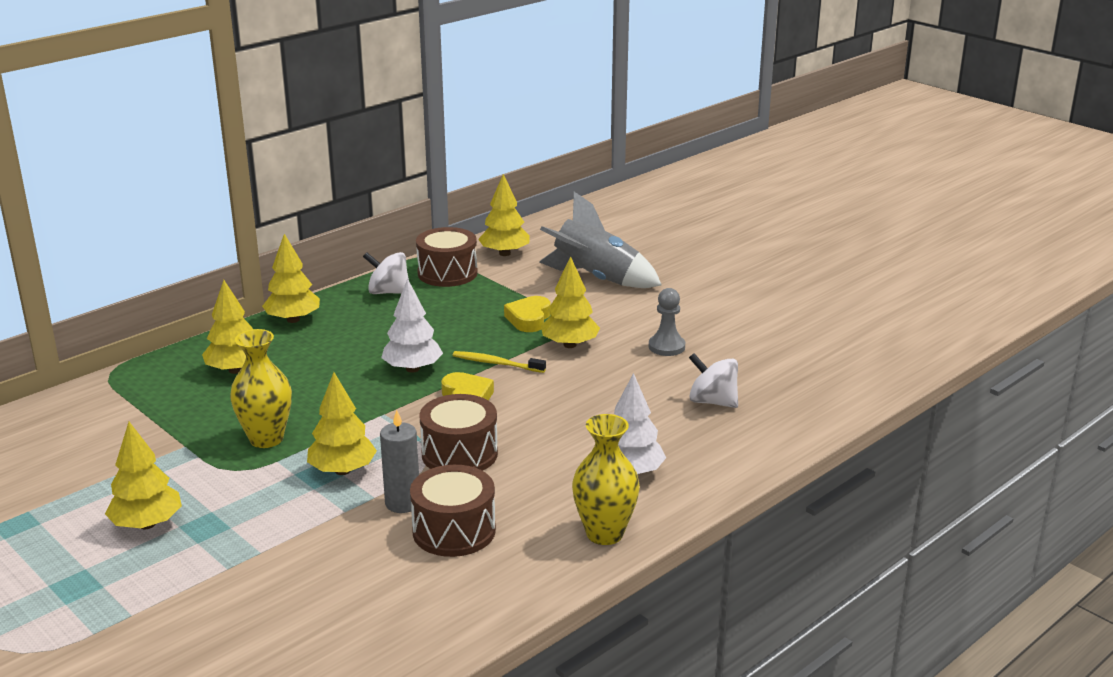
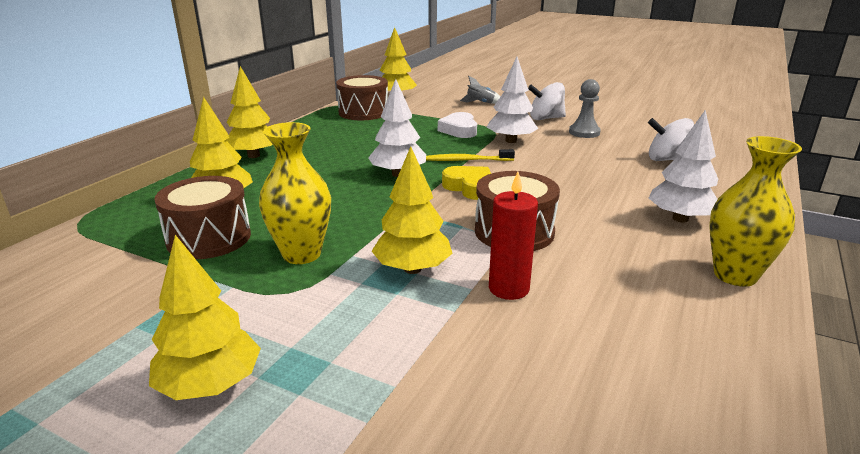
camera: 20 degrees left, 0 degrees up
(388, 292) = (325, 128): white spinning top -> white spinning top (545, 118)
(402, 503) = (508, 288): grey candle -> red candle
(454, 531) = (592, 305): brown drum -> brown drum (209, 238)
(529, 319) = (459, 130): yellow heart -> white heart
(570, 345) = (511, 141): yellow tree -> white tree
(595, 279) = (480, 103): grey rocket -> grey rocket, size x0.42

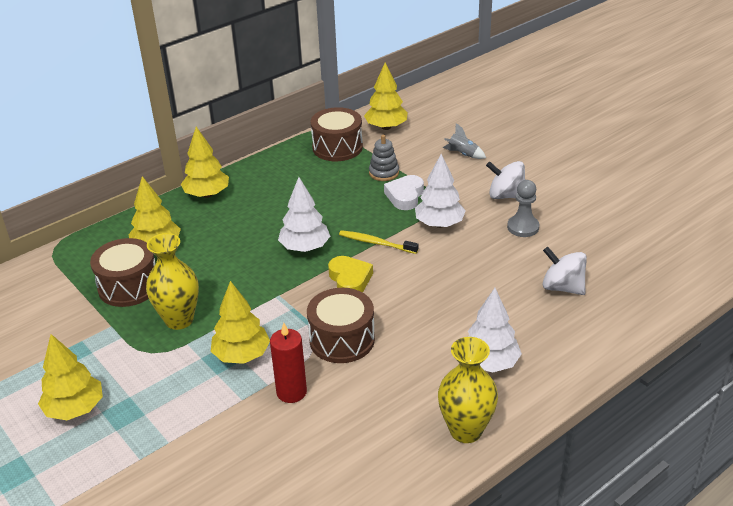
camera: 25 degrees right, 10 degrees up
(423, 120) = (384, 173): none -> grey stacking toy

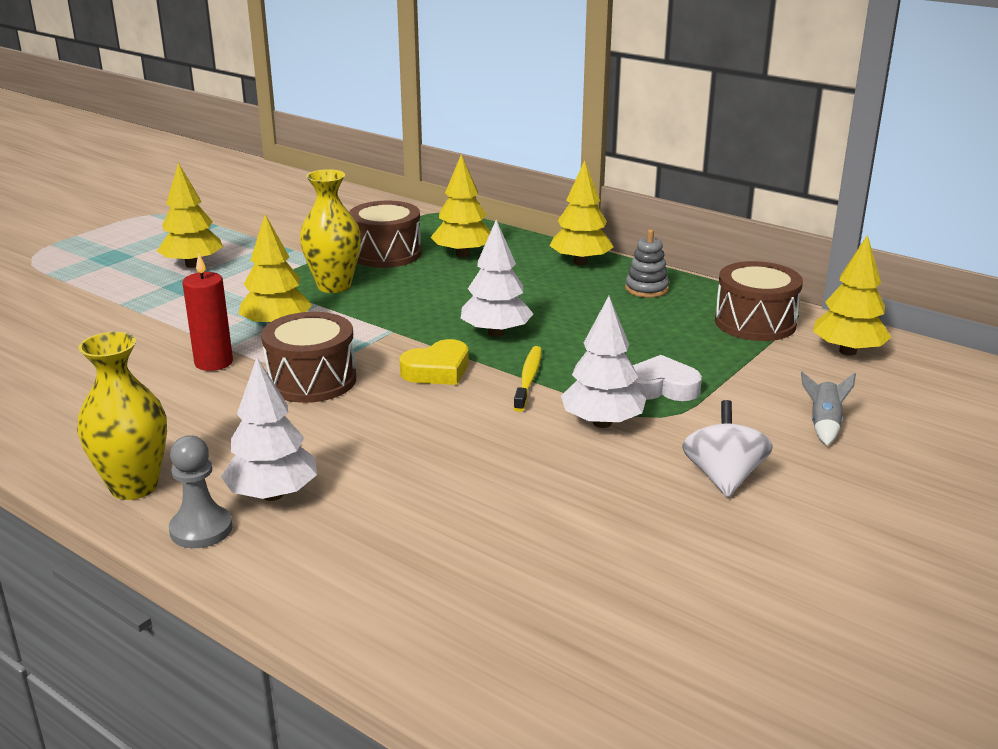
camera: 75 degrees right, 10 degrees down
(384, 173) = (713, 364): grey stacking toy -> grey stacking toy (646, 289)
(523, 227) = (635, 502): grey pawn -> grey pawn (201, 529)
(562, 287) = (475, 554): white spinning top -> none

